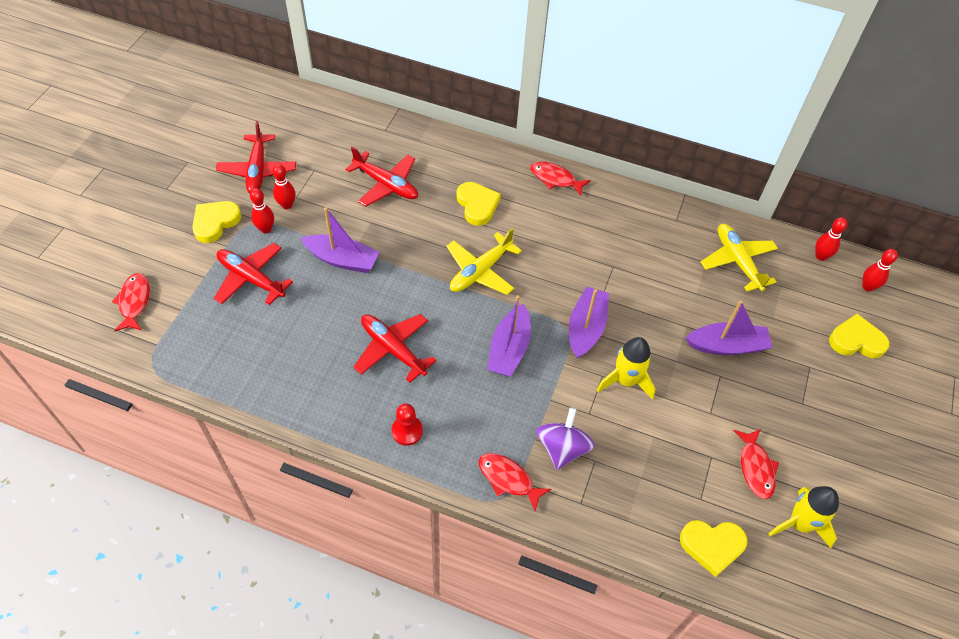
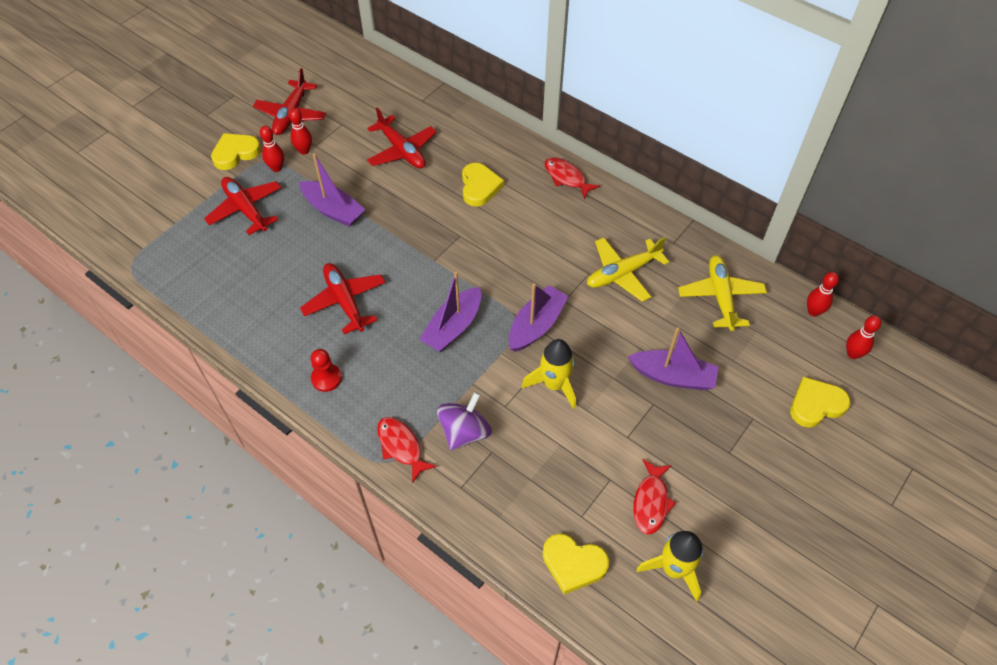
camera: 20 degrees right, 0 degrees up
(134, 302) = (139, 207): red fish -> none
(480, 271) = (456, 249): yellow plane -> yellow plane (622, 273)
(856, 340) = (816, 405): yellow heart -> yellow heart turned 45 degrees counterclockwise

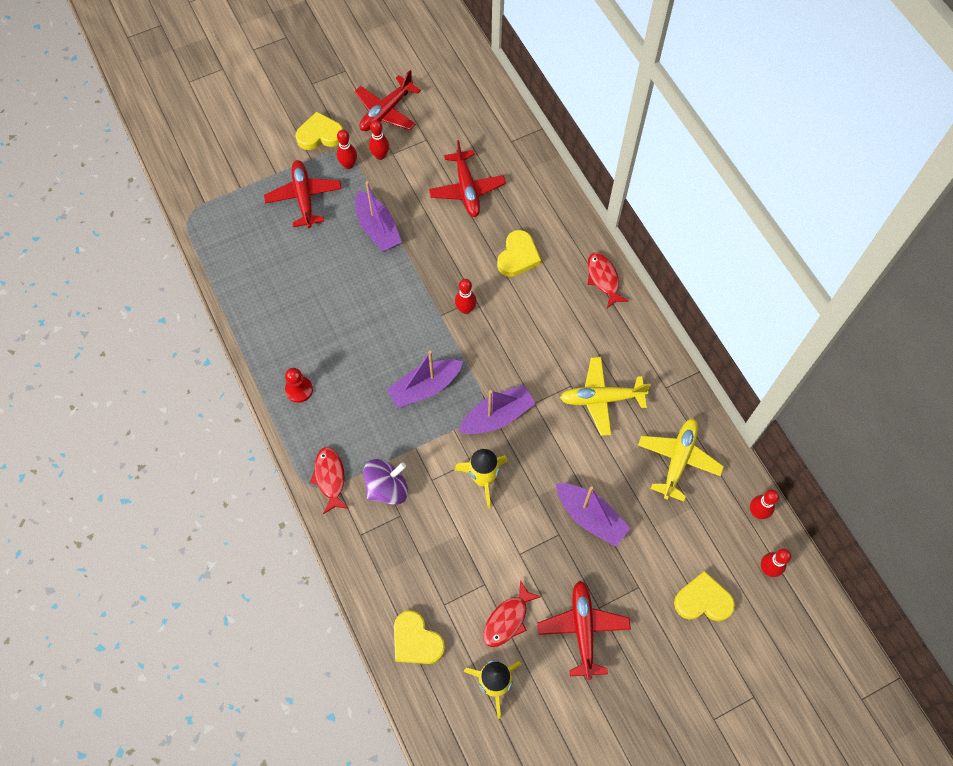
camera: 25 degrees right, 10 degrees up
(345, 301) = (346, 323): red plane -> red plane (583, 629)
(455, 247) = (465, 309): none -> red bowling pin

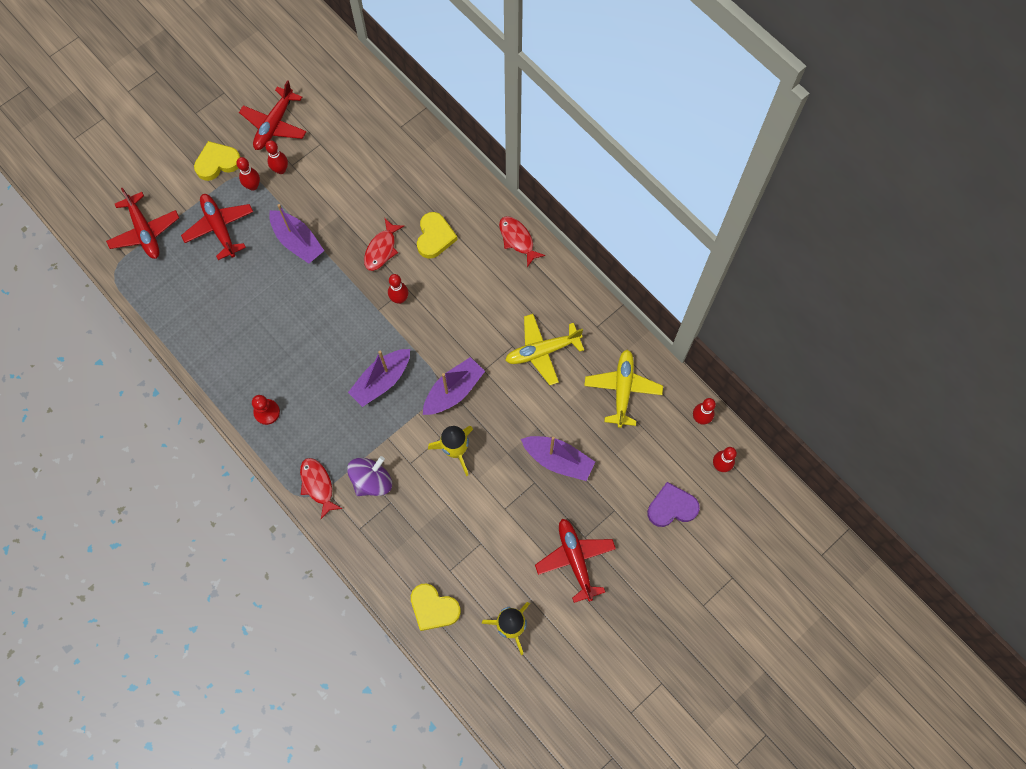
camera: 15 degrees left, 5 degrees up
(467, 189) = (371, 184): red plane -> red plane (145, 232)
(507, 619) = (508, 568): red fish -> red fish (381, 249)
(703, 600) = (671, 507): yellow heart -> purple heart

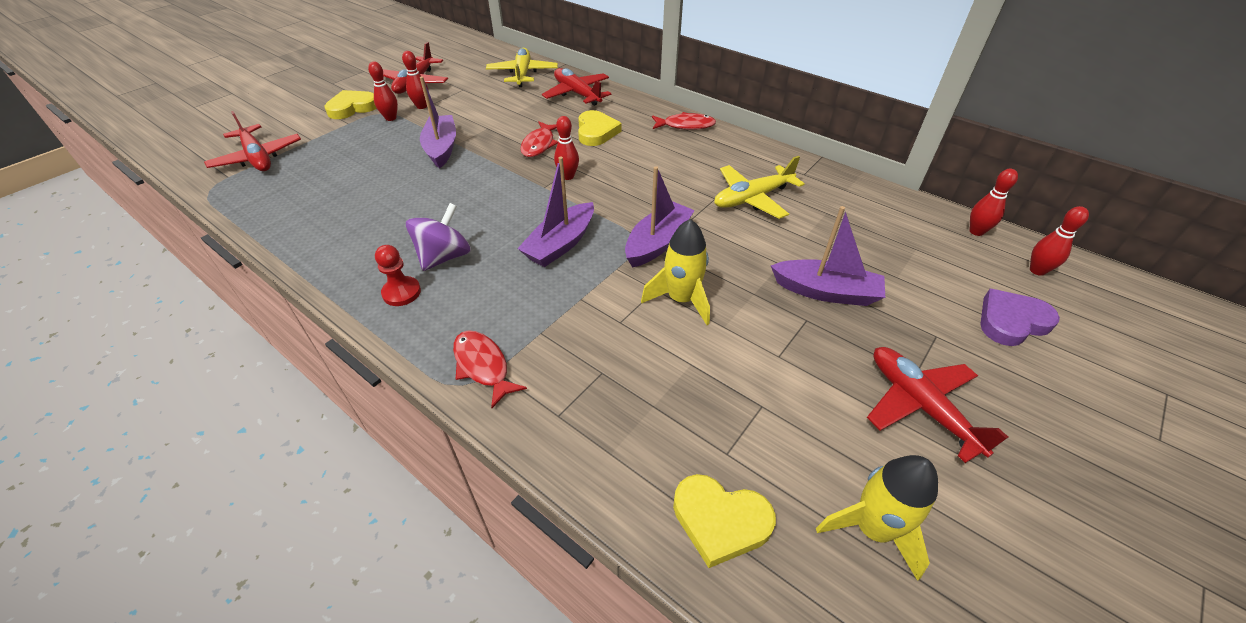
camera: 10 degrees left, 25 degrees down
(220, 228) = (350, 147): red plane -> red plane (577, 94)
(297, 241) = (441, 148): purple boat -> purple boat turned 135 degrees counterclockwise
(372, 481) = (567, 349): purple spinning top -> purple spinning top (444, 257)
(517, 239) = (685, 125): red fish -> red fish turned 135 degrees clockwise
(622, 389) = (866, 218): yellow plane -> yellow plane (523, 74)

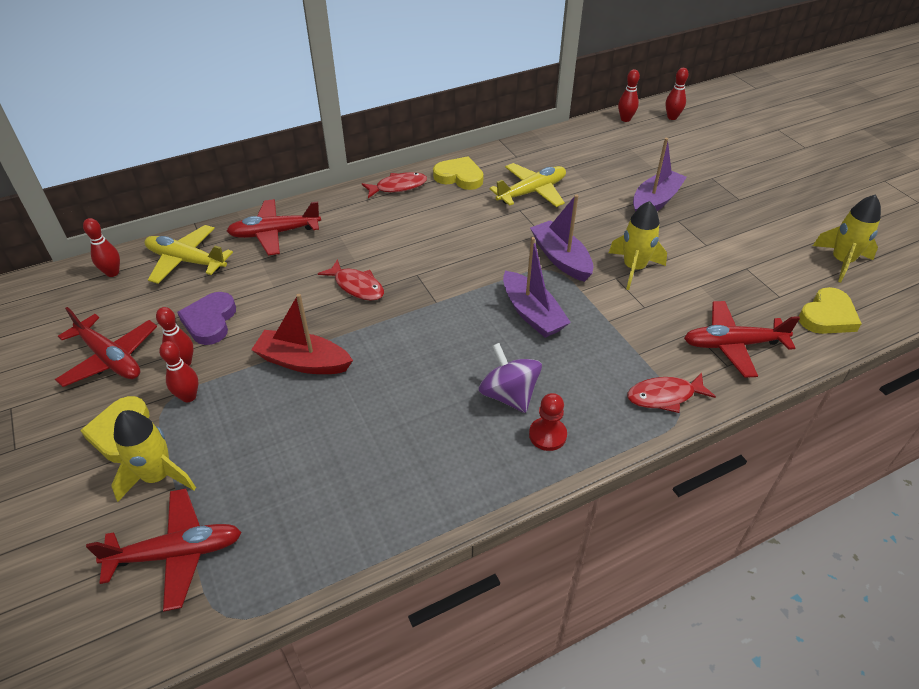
camera: 65 degrees left, 0 degrees up
(319, 131) = (158, 476): none -> yellow rocket
(441, 148) = (303, 362): purple boat -> red boat
(568, 176) = (429, 282): red bowling pin -> red bowling pin (112, 273)
(596, 132) = (364, 242): yellow heart -> yellow heart (459, 177)
(685, 125) = (398, 187): red fish -> red fish turned 45 degrees clockwise
(752, 198) = (532, 192): yellow plane -> yellow plane turned 120 degrees counterclockwise
(920, 405) = (763, 208): red plane -> red plane (732, 344)
(1011, 321) = (710, 147): purple heart -> purple heart (210, 321)

